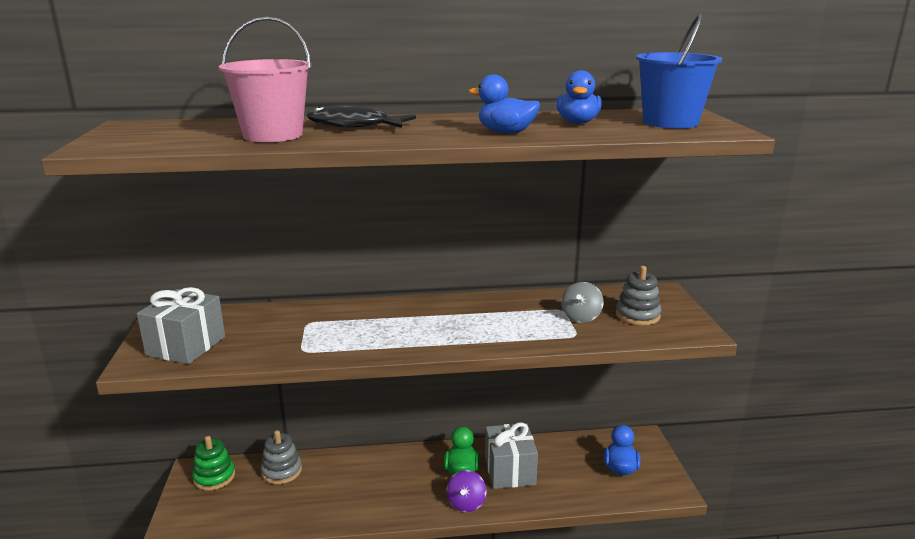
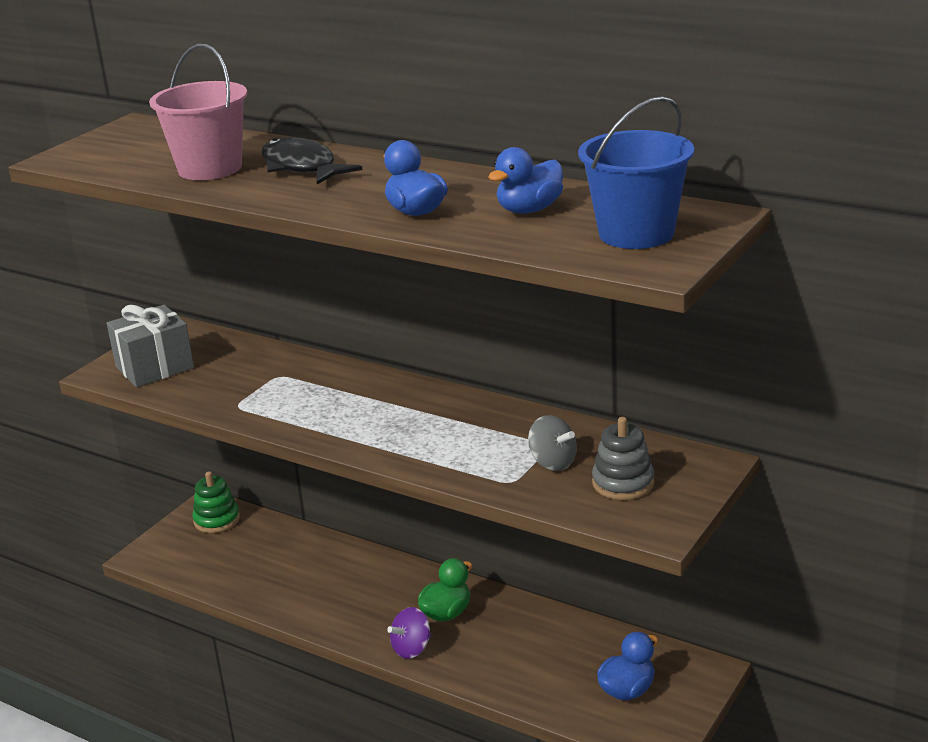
camera: 40 degrees right, 5 degrees up
(281, 471) = (277, 539): grey stacking toy -> none
(510, 471) = (496, 636): grey gift -> none
(581, 317) = (552, 462): grey spinning top -> grey spinning top turned 105 degrees counterclockwise

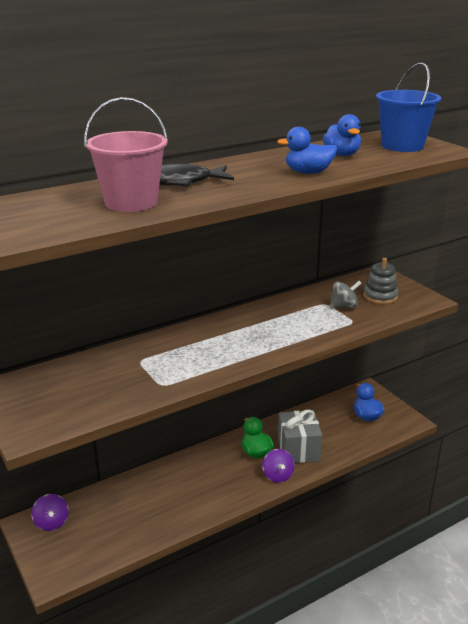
camera: 65 degrees left, 0 degrees up
(155, 367) = (54, 407): grey gift -> grey gift (298, 449)
(217, 520) = (51, 523): green stacking toy -> purple spinning top

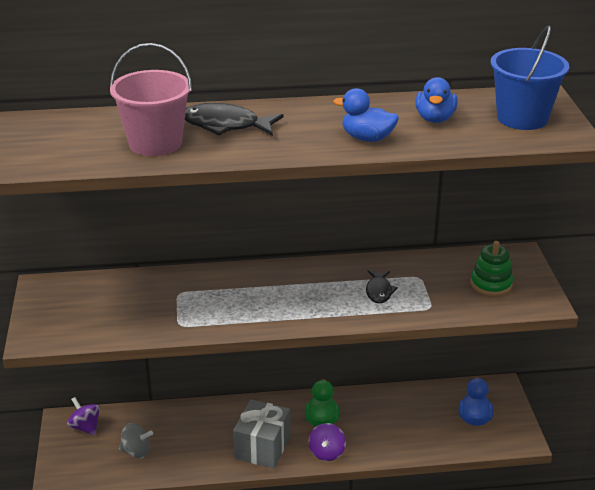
camera: 25 degrees right, 5 degrees up
(51, 523) = (85, 427): purple spinning top -> purple spinning top turned 135 degrees clockwise
(298, 449) = (369, 431): grey gift -> grey gift (262, 447)
(305, 320) = (379, 291): none -> black fish
(344, 306) = (437, 286): grey spinning top -> grey spinning top (136, 451)
(380, 296) = (491, 284): grey stacking toy -> green stacking toy

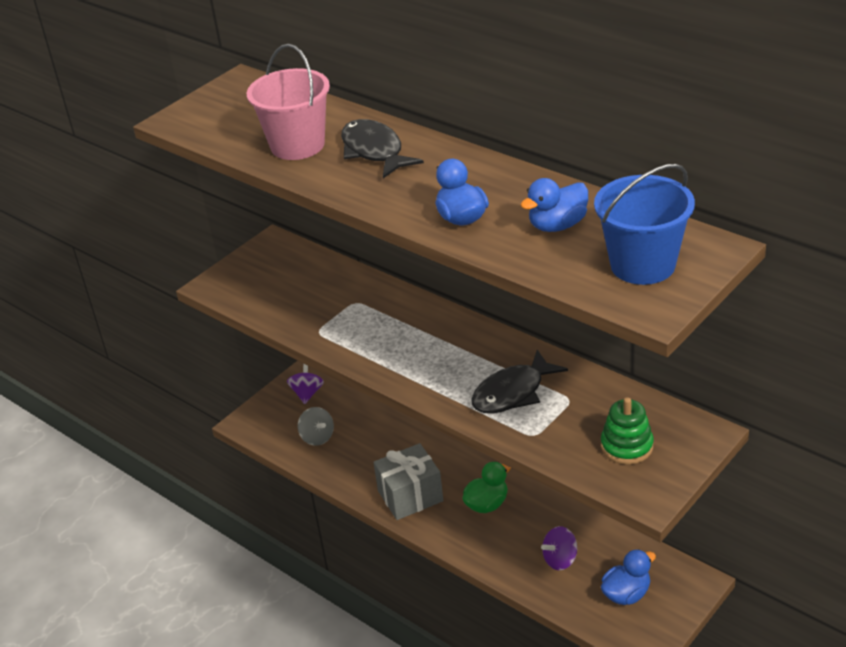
camera: 50 degrees right, 5 degrees up
(327, 452) = (454, 535): purple spinning top -> purple spinning top (560, 560)
(379, 291) = (512, 393): black fish -> black fish, size x1.64

